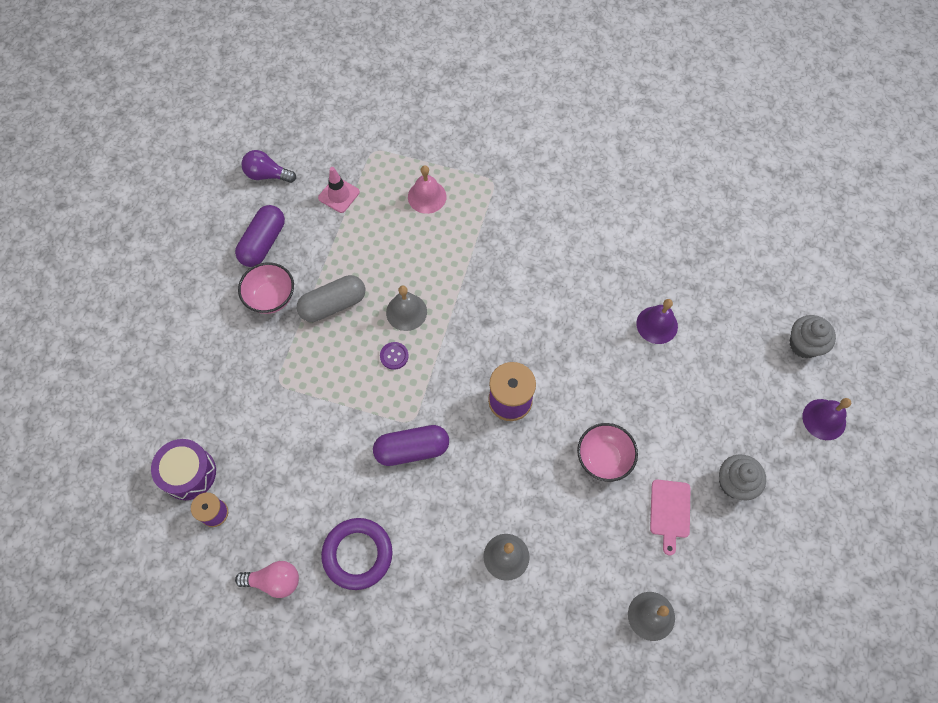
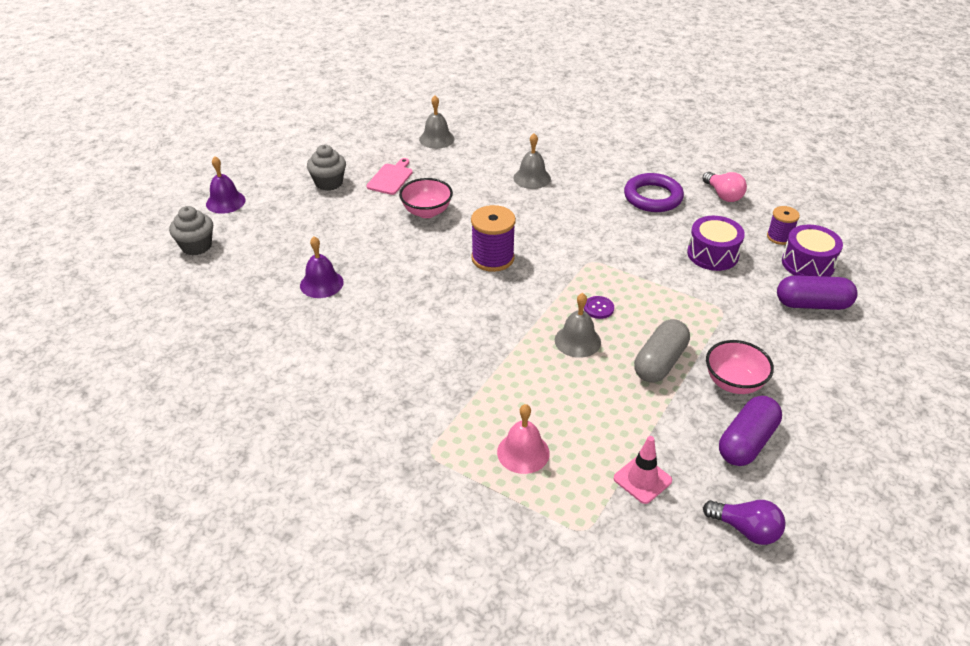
camera: 165 degrees left, 25 degrees down
(274, 581) = (723, 195): pink light bulb -> pink light bulb turned 135 degrees counterclockwise
(287, 464) = (712, 254): none -> purple drum
(333, 305) = (660, 362): grey capsule -> grey capsule turned 45 degrees counterclockwise
(412, 449) = (595, 244): purple capsule -> purple capsule (812, 304)

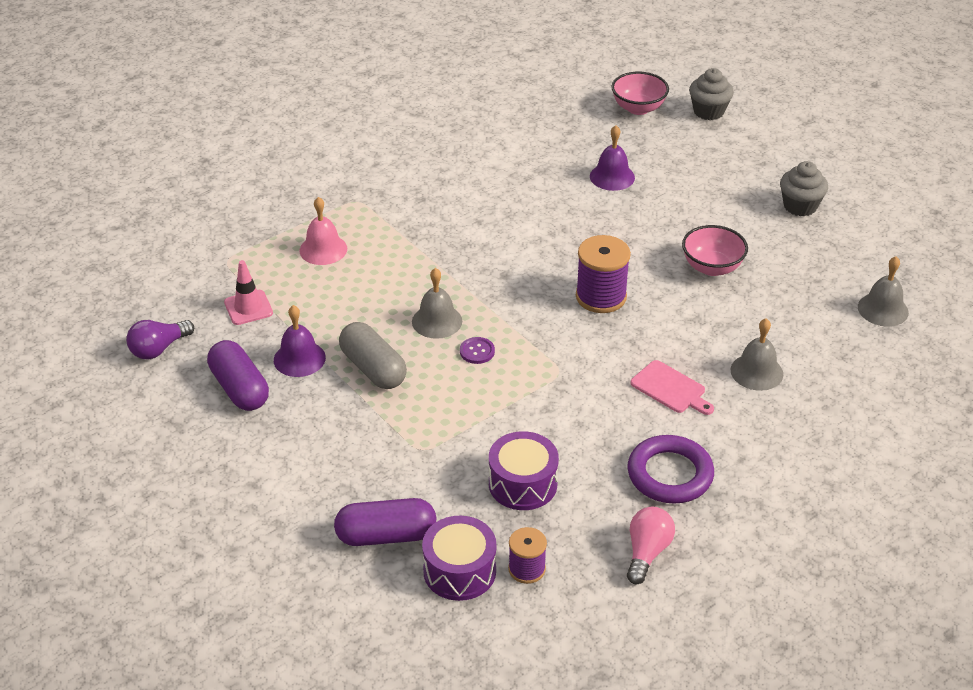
camera: 110 degrees right, 0 degrees up
(225, 202) = (784, 134): purple bell -> purple bell (299, 358)
(391, 178) = (795, 253): pink cutting board -> pink cutting board (670, 389)
(723, 195) = (647, 552): pink light bulb -> pink light bulb turned 120 degrees clockwise
(734, 383) = (313, 411): pink bowl -> pink bowl (638, 108)
(812, 304) = (386, 535): purple capsule -> purple capsule turned 60 degrees clockwise

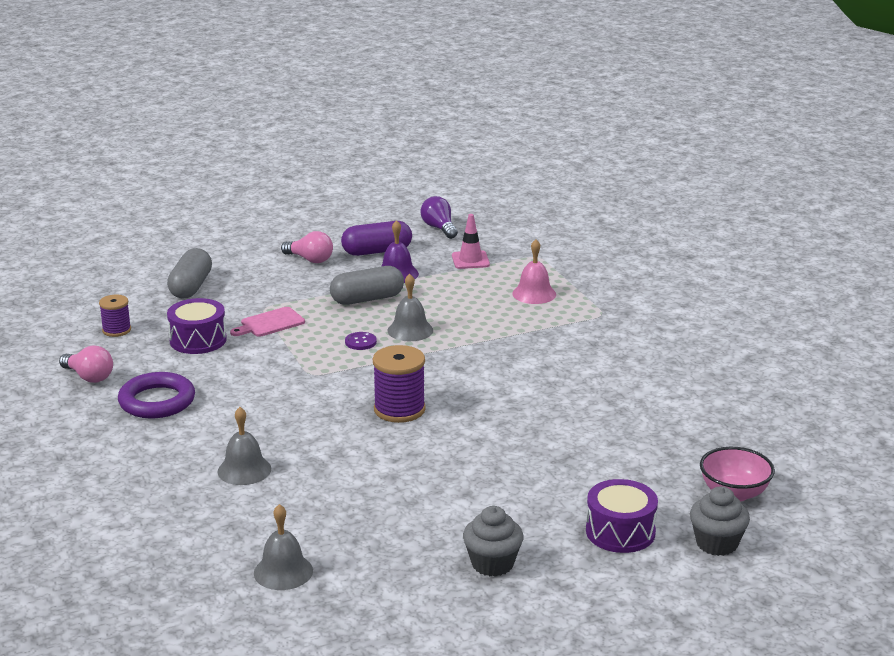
camera: 105 degrees right, 15 degrees down
(277, 443) = (310, 259): none -> pink light bulb
(386, 535) = (191, 287): purple capsule -> grey capsule
(459, 571) = (137, 307): purple drum -> purple drum (620, 532)
(612, 177) = (596, 450): purple bell -> none
(670, 389) = (254, 421): pink cutting board -> pink cutting board (270, 323)
(712, 267) = (411, 479): pink bowl -> none

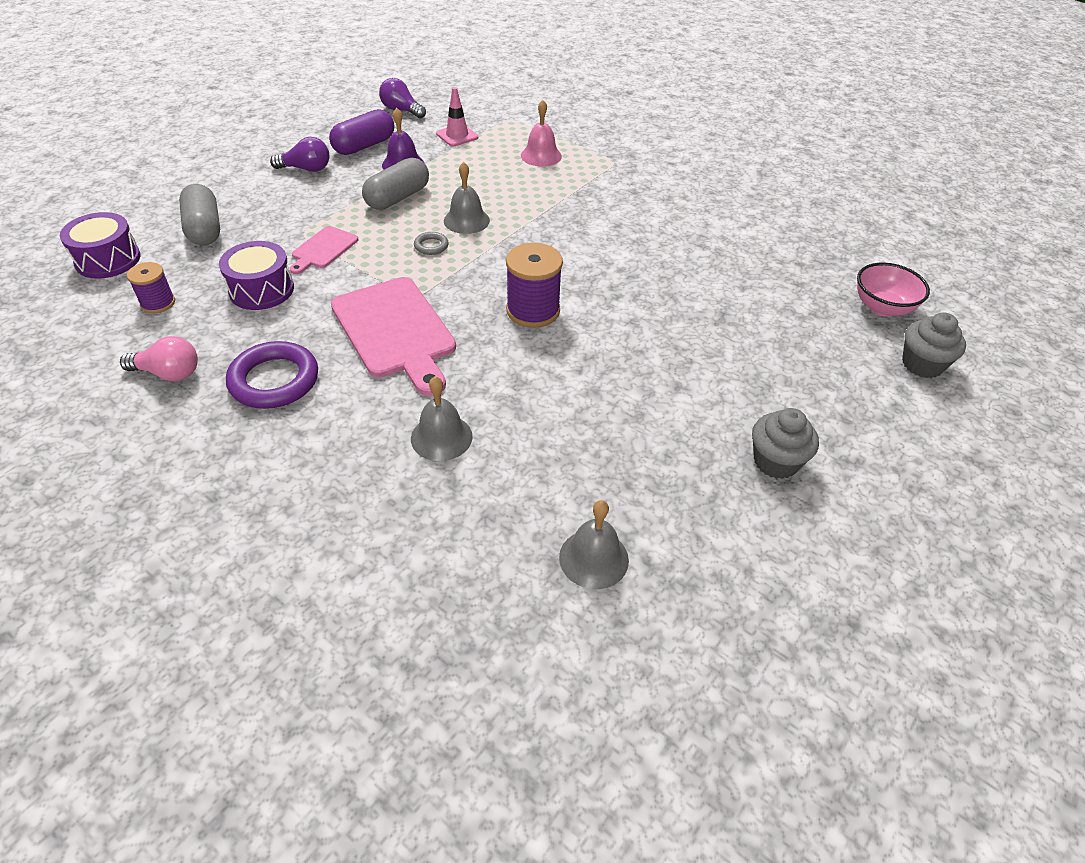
camera: 30 degrees left, 20 degrees up
(274, 394) = (395, 331): none -> pink cutting board
(310, 259) = (306, 169): pink light bulb -> purple light bulb
(360, 342) = (431, 246): purple button -> grey ring
(620, 532) = (841, 381): purple drum -> purple drum (108, 260)

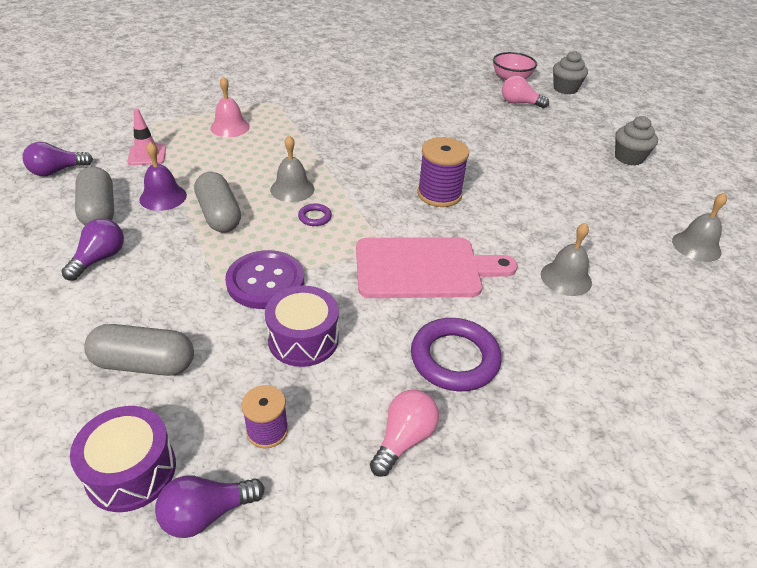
camera: 65 degrees left, 5 degrees down
(80, 301) = (206, 514): none -> purple light bulb
(323, 249) = (265, 281): pink cutting board -> purple button
(364, 146) = (99, 210): purple capsule -> grey capsule
(431, 246) = (315, 217): grey ring -> purple ring
(819, 328) = (519, 103): none -> pink light bulb

